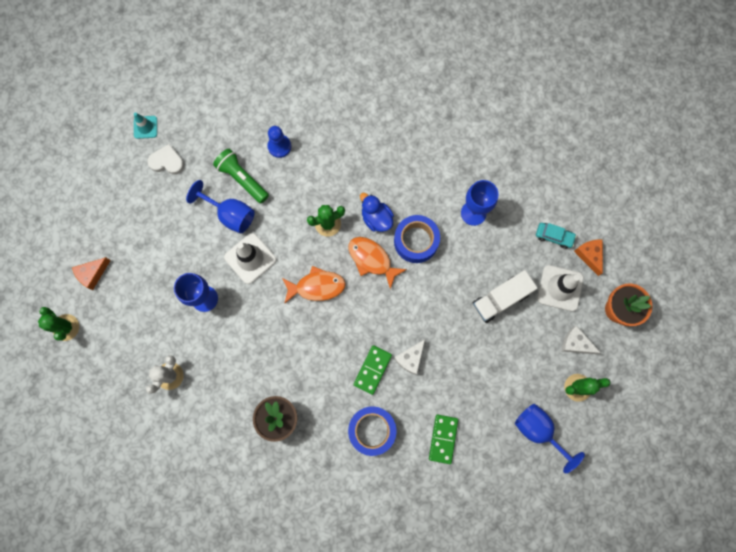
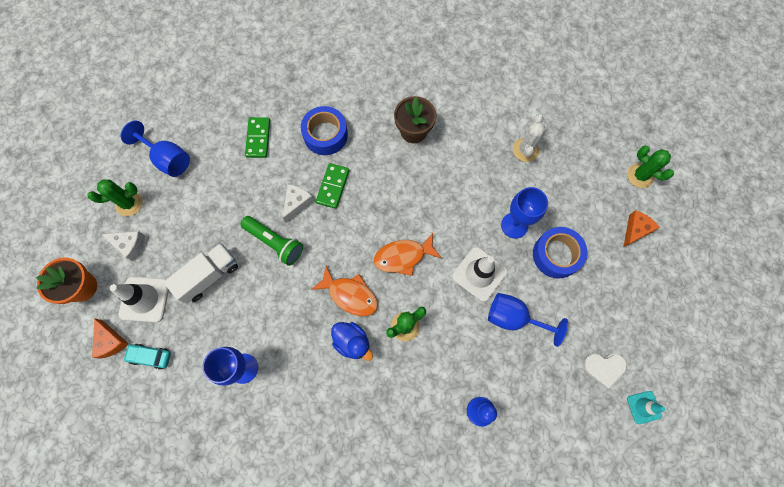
camera: 170 degrees right, 5 degrees down
(242, 179) = (512, 362): green flashlight -> green flashlight (275, 242)
(416, 241) = (305, 324): blue tape -> blue tape (556, 255)

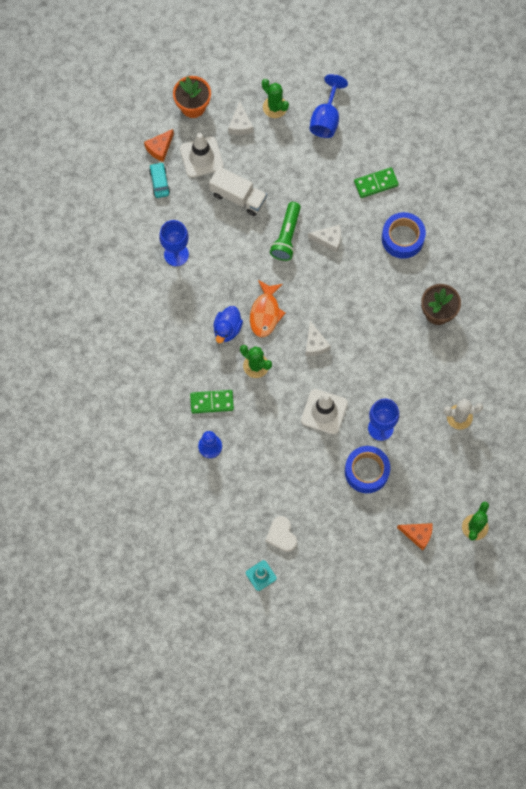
camera: 70 degrees right, 0 degrees up
(333, 186) = (355, 263): green domino -> green domino (212, 402)
(403, 256) = (315, 344): orange fish -> white cheese
(514, 318) = (296, 451): blue goblet -> none

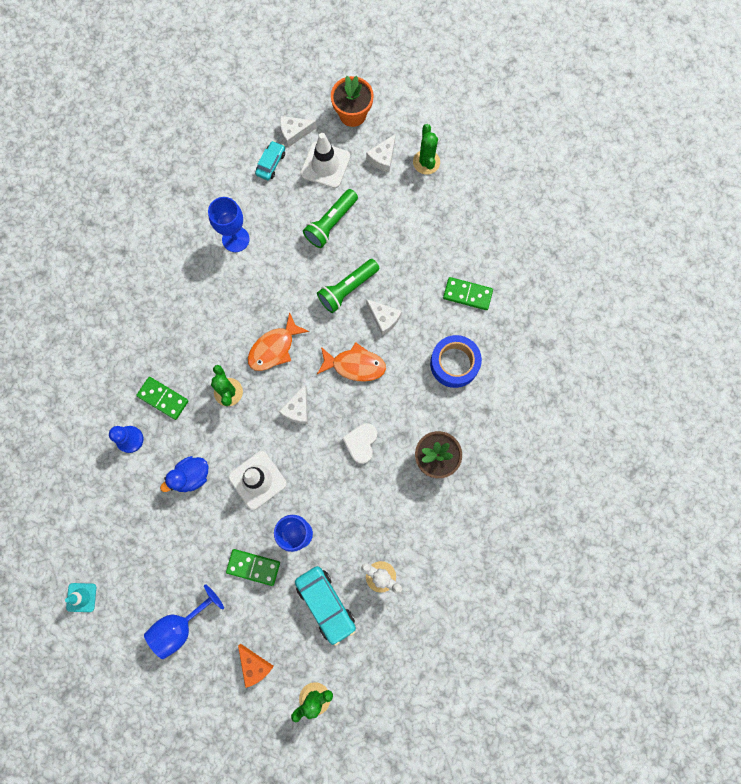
camera: 35 degrees right, 5 degrees up
(160, 148) = (294, 133): orange cheese -> white cheese
(227, 329) = (229, 339): blue duck -> blue duck (191, 476)
(238, 197) = (331, 223): white truck -> green flashlight
(281, 535) = (129, 572): white heart -> white heart (361, 443)
(326, 118) = (466, 203): blue goblet -> blue goblet (180, 626)
(333, 286) = (355, 365): none -> orange fish
(366, 471) = (253, 567): blue tape -> green domino
(435, 461) = (326, 604): none -> turquoise car

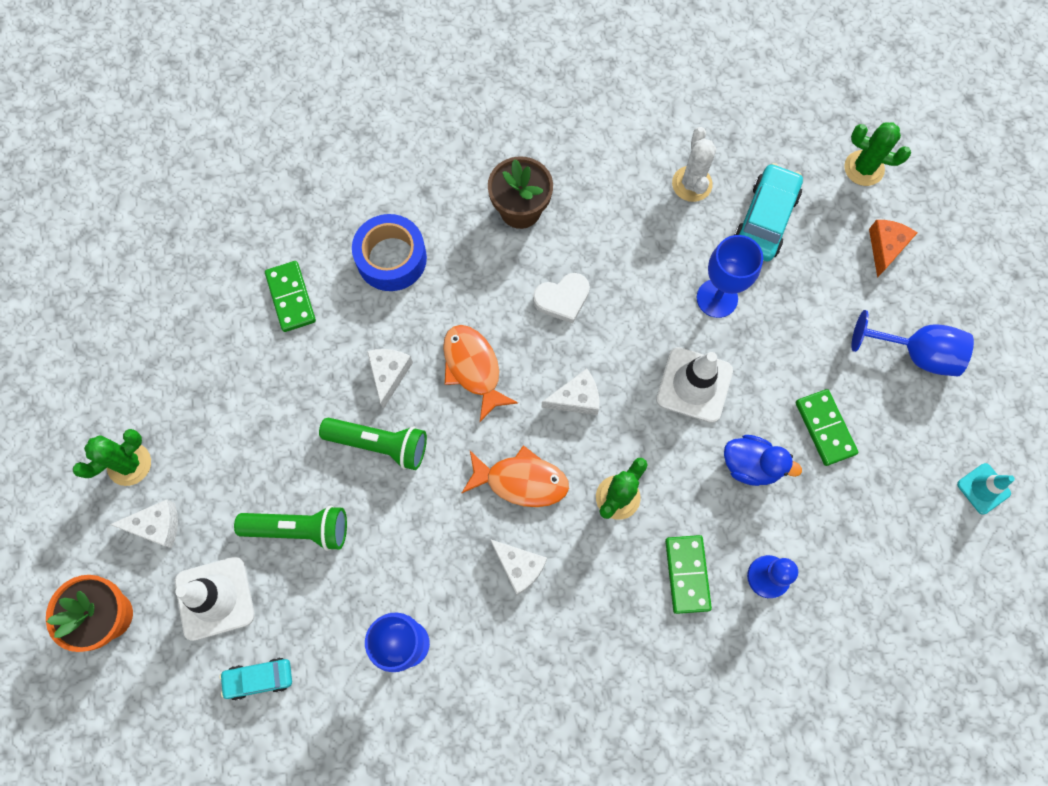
camera: 125 degrees left, 5 degrees down
(253, 567) = (790, 320): green domino -> green domino (824, 428)
(294, 133) = (189, 679): white cheese -> white cheese (519, 567)

